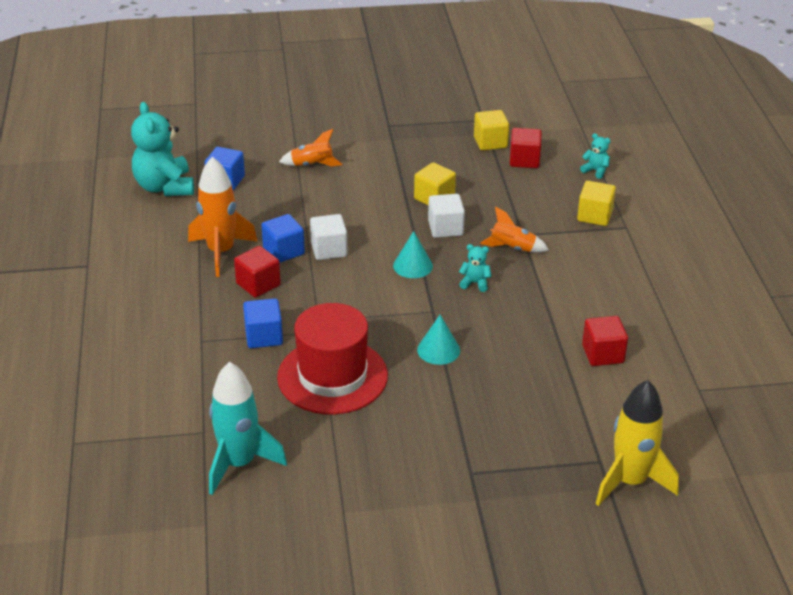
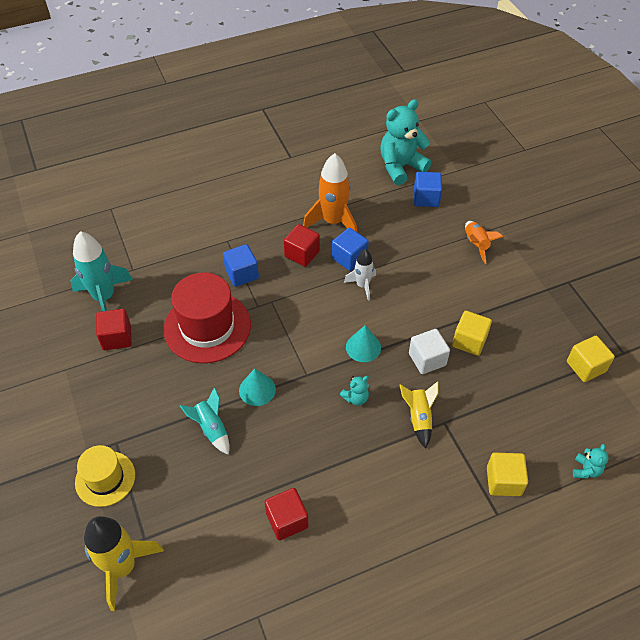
camera: 75 degrees right, 15 degrees up
(329, 250) = (362, 285): white cube -> white rocket
(475, 283) = (355, 398): turquoise teddy bear -> turquoise teddy bear turned 60 degrees clockwise
(477, 392) = (211, 428): none -> turquoise rocket
(512, 248) = (419, 418): orange rocket -> yellow rocket
(517, 486) = (105, 478): none -> yellow hat
(524, 160) = (570, 401): red cube -> red cube (117, 337)

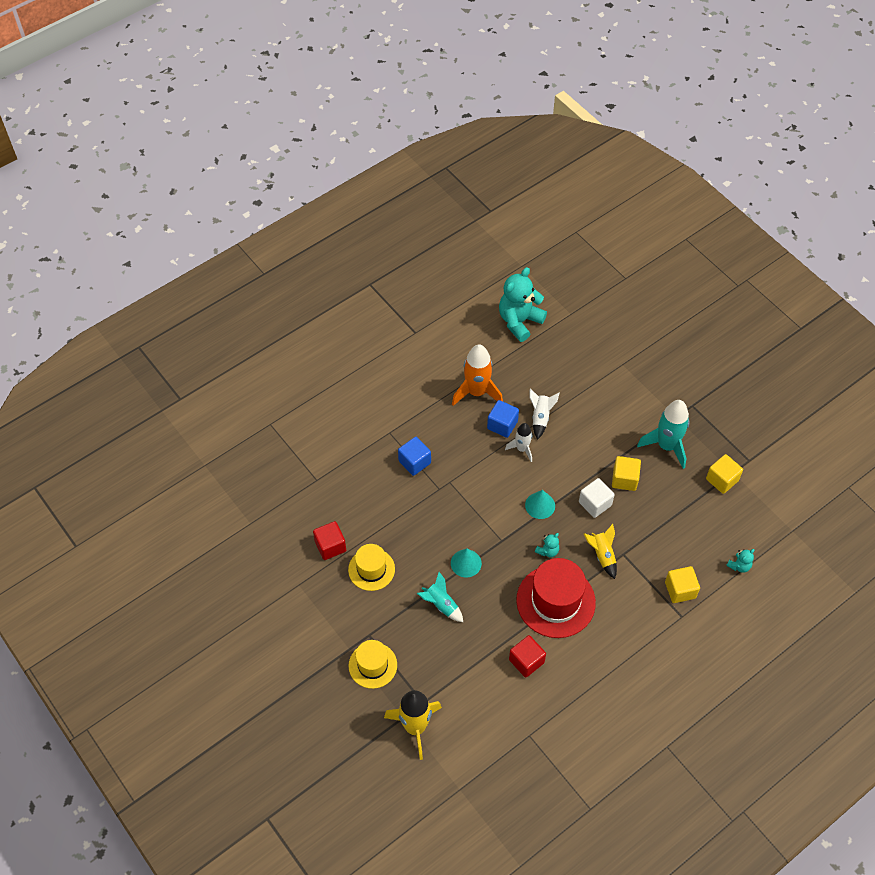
camera: 15 degrees left, 5 degrees up
(104, 297) = (303, 512): turquoise rocket -> turquoise rocket (666, 446)
(150, 372) = (371, 569): none -> yellow hat
(207, 327) = (403, 518): red hat -> red hat (555, 601)
(302, 254) = (460, 430): red cube -> none
(393, 259) = (540, 417): none -> white rocket
(426, 198) = (551, 349): blue cube -> none
(476, 244) = (607, 387): orange rocket -> none
(586, 470) = (739, 566): turquoise teddy bear -> turquoise teddy bear turned 45 degrees clockwise

